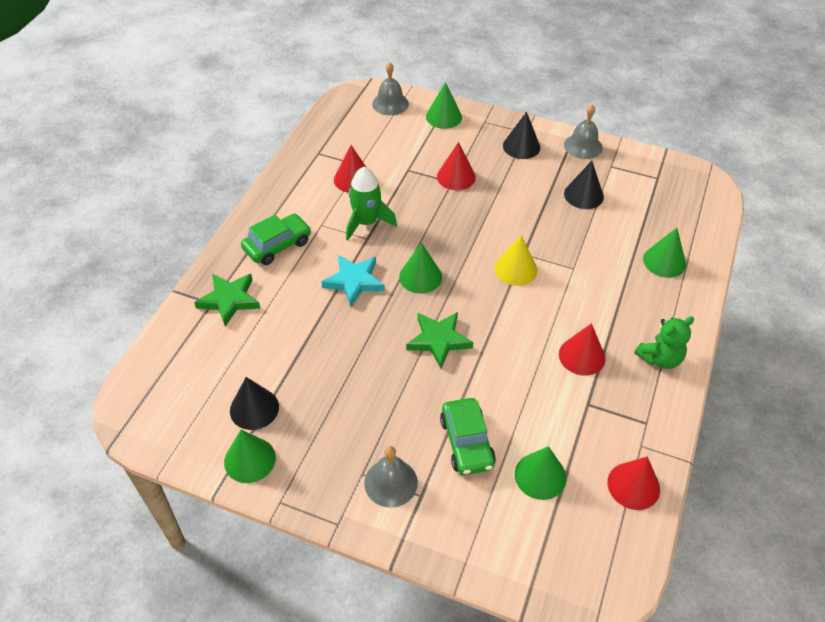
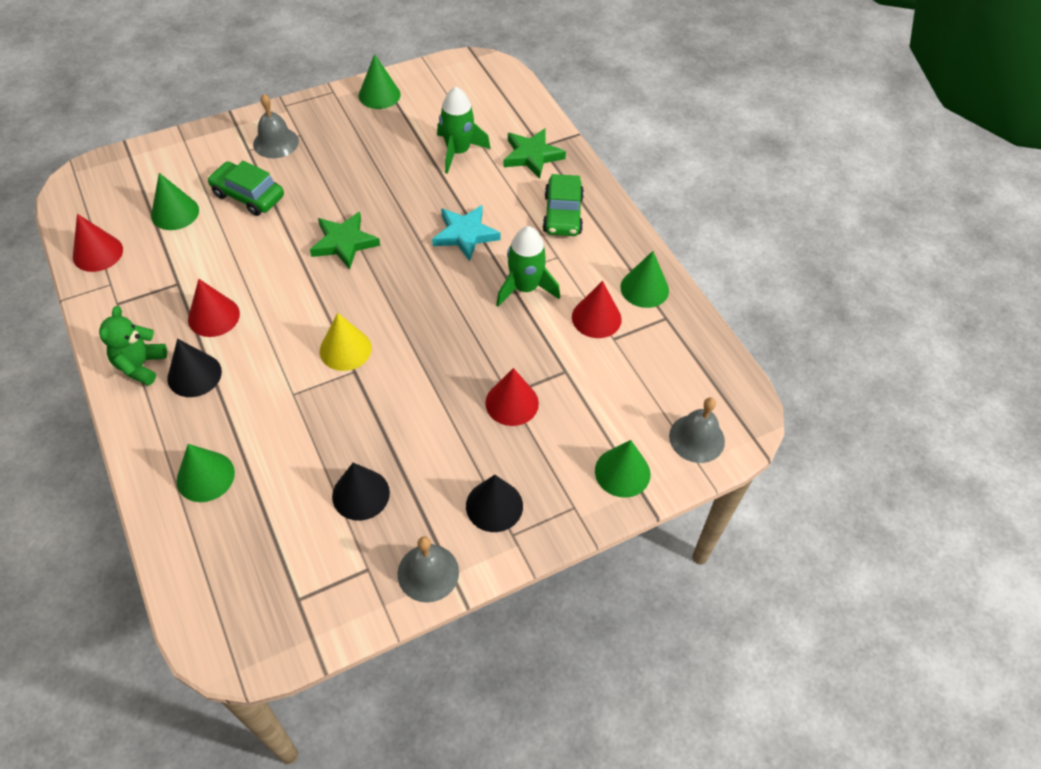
camera: 130 degrees right, 5 degrees up
(254, 408) = (415, 116): black cone -> black cone (194, 375)
(270, 347) = (458, 152): none -> green rocket
(420, 277) = (419, 278): green cone -> green cone (644, 288)

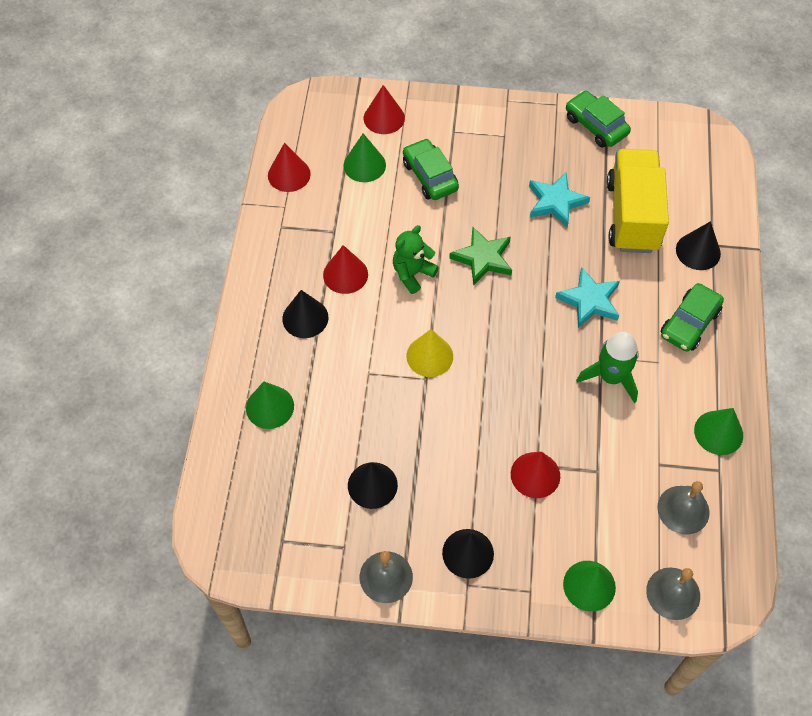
camera: 35 degrees right, 5 degrees up
(140, 365) = (271, 289): green teddy bear -> green teddy bear (412, 274)
(276, 142) = (480, 134): grey bell -> grey bell (683, 509)
(379, 95) = (595, 126): green cone -> green car
(382, 169) = (555, 202): none -> turquoise star
(458, 152) = (632, 216): green rocket -> yellow truck
(532, 156) = (698, 251): green star -> black cone
(596, 318) = (656, 437): red cone -> red cone (384, 118)

